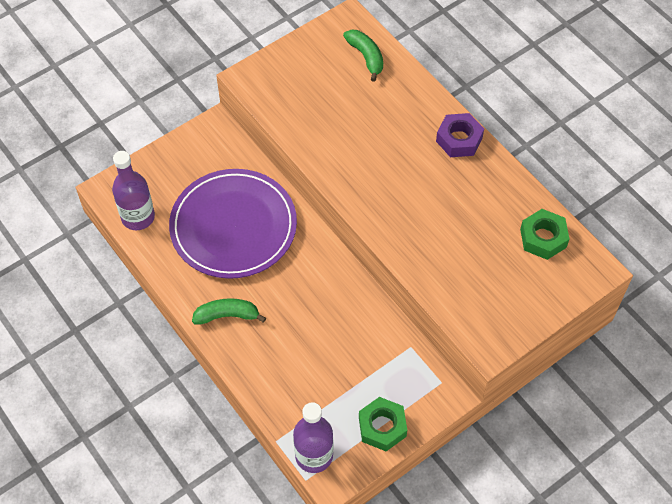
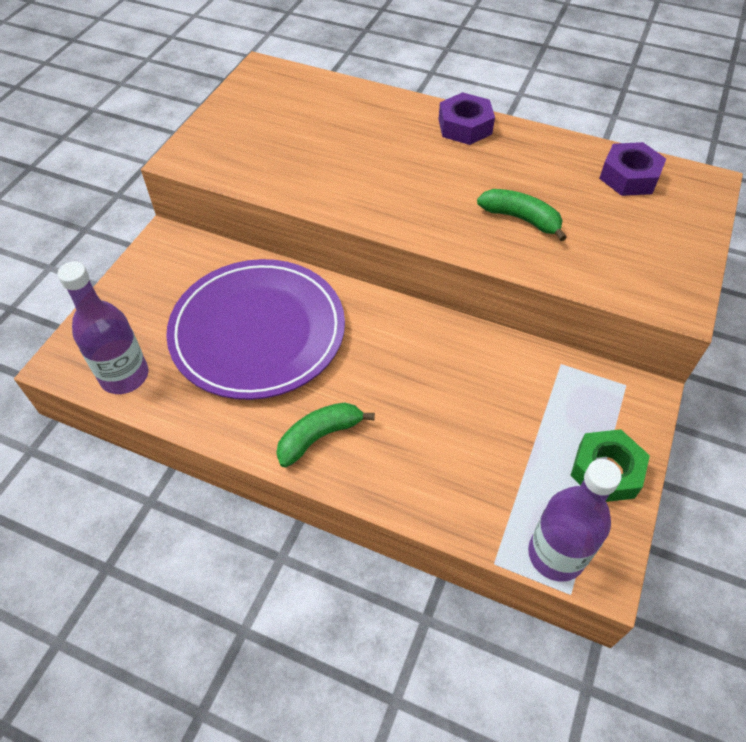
camera: 30 degrees left, 5 degrees down
(366, 57) = (306, 93): green banana -> green banana (521, 219)
(543, 238) = (629, 177): green nut -> purple nut

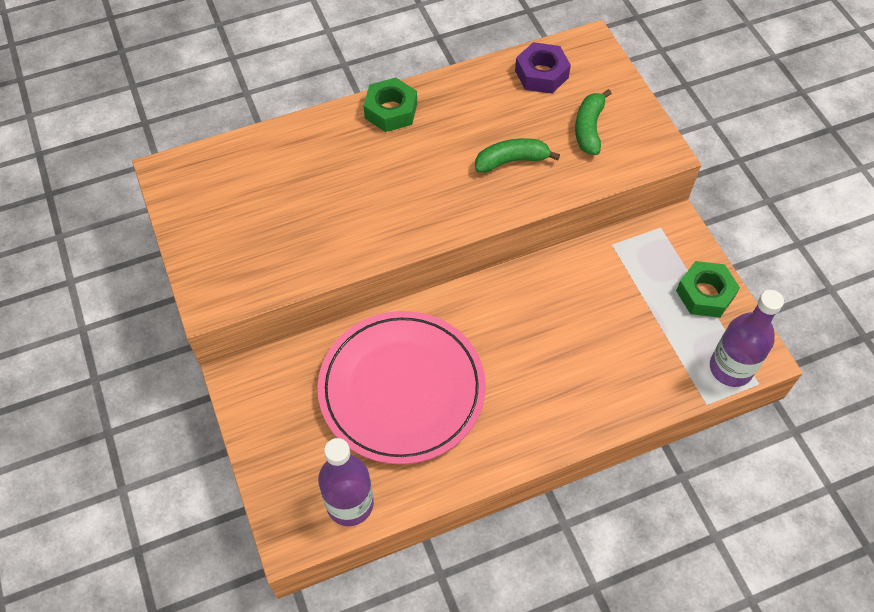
camera: 45 degrees left, 5 degrees up
(258, 332) = (402, 389): purple plate -> pink plate
(319, 436) = (529, 422): green banana -> green banana (589, 128)
(465, 126) = (391, 111): purple nut -> green nut

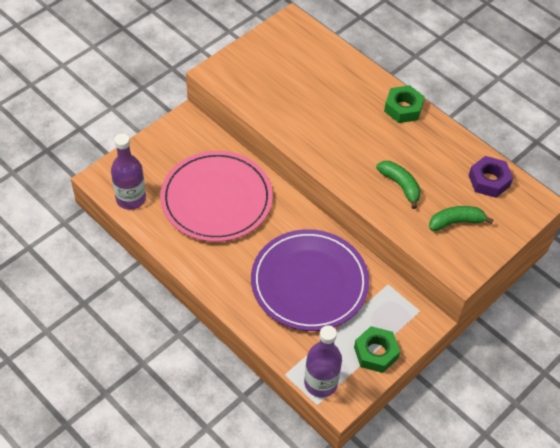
camera: 65 degrees right, 5 degrees down
(580, 327) = (309, 282): none -> purple plate

